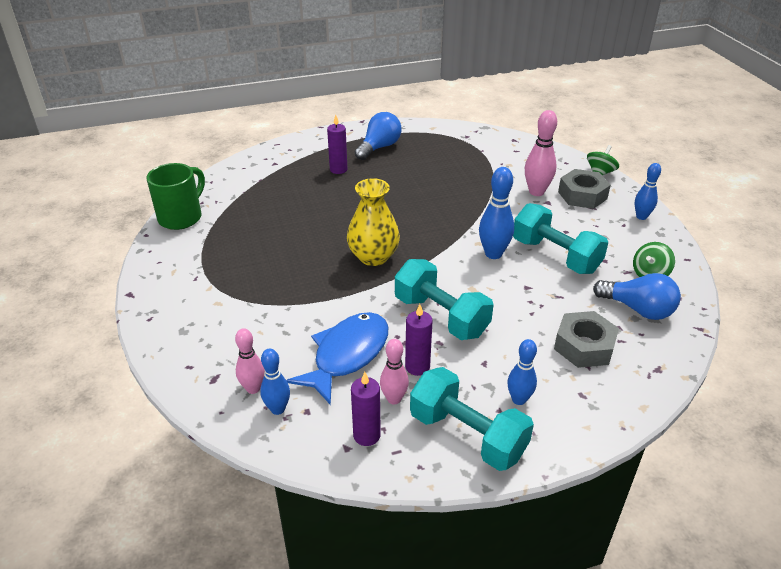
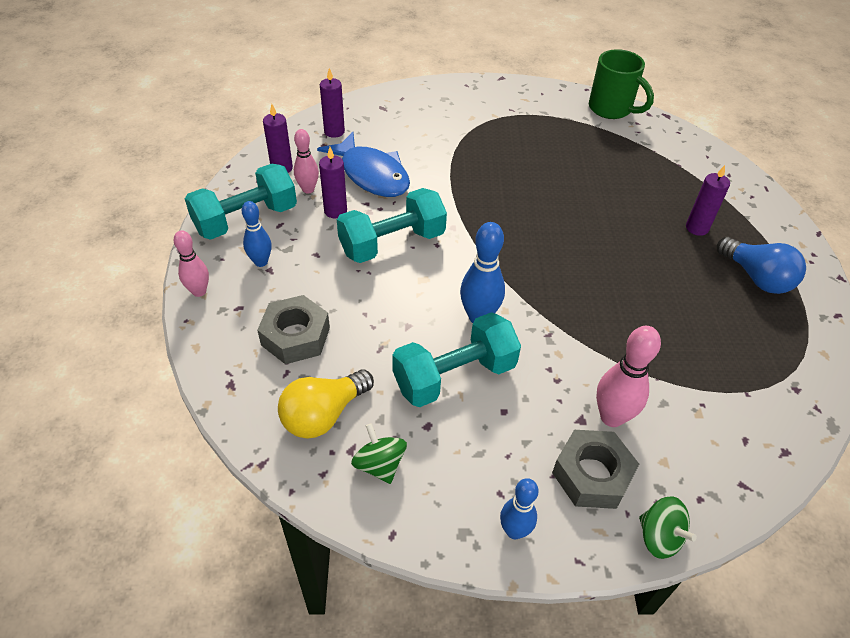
camera: 105 degrees right, 10 degrees up
(253, 388) = (362, 123): pink bowling pin -> pink bowling pin (199, 291)
(278, 409) = (334, 131): blue bowling pin -> purple candle
(373, 257) = (506, 219): yellow vase -> none
(638, 309) = (324, 415): blue light bulb -> yellow light bulb

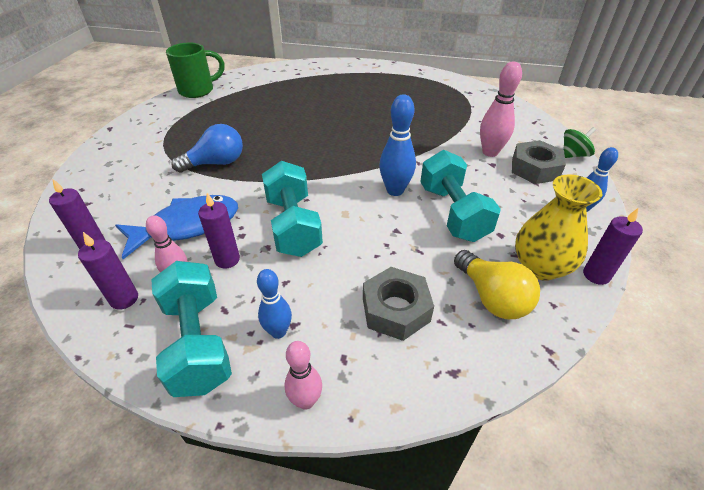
camera: 75 degrees left, 5 degrees down
(379, 464) = (540, 267): green spinning top -> yellow vase
(697, 228) = (338, 89): purple candle -> purple candle (596, 275)
(756, 277) = (386, 82): blue light bulb -> blue light bulb (216, 163)

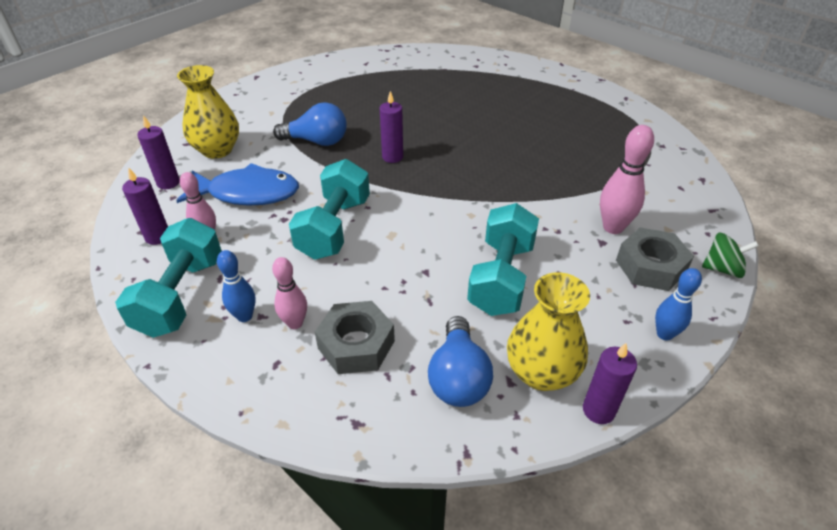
camera: 30 degrees right, 0 degrees up
(122, 200) = (217, 150): none -> yellow vase
(198, 90) = (360, 58): green mug -> none
(227, 259) = (255, 236): purple candle -> purple candle (392, 157)
(306, 401) = (219, 381): pink bowling pin -> pink bowling pin (295, 323)
(395, 190) = (462, 230): blue bowling pin -> none
(491, 297) = (458, 377): yellow light bulb -> blue light bulb

